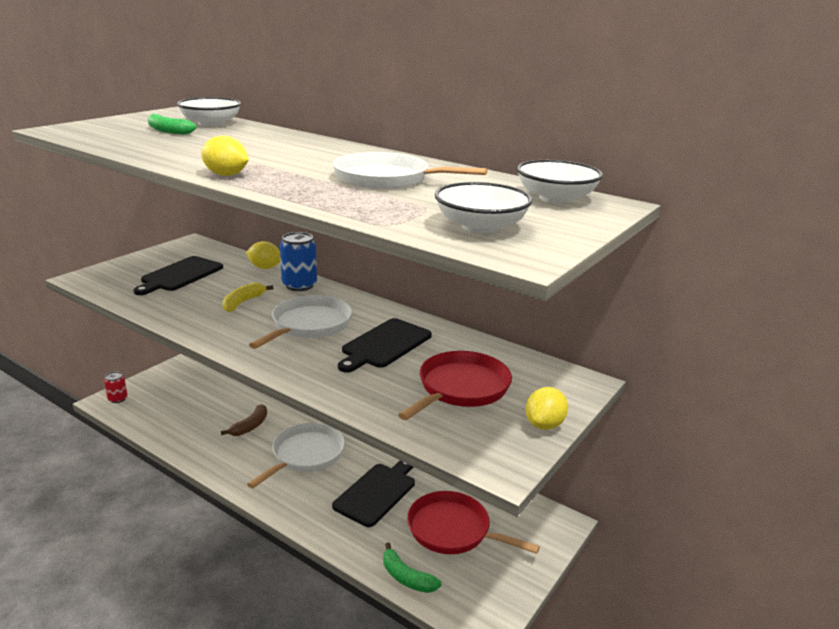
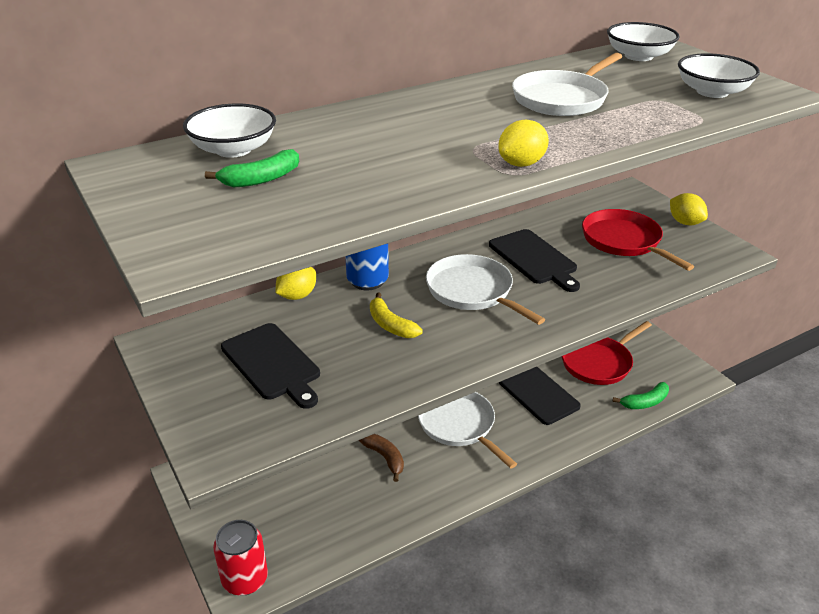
camera: 65 degrees left, 10 degrees up
(117, 399) = (245, 579): red can -> red can, size x1.71

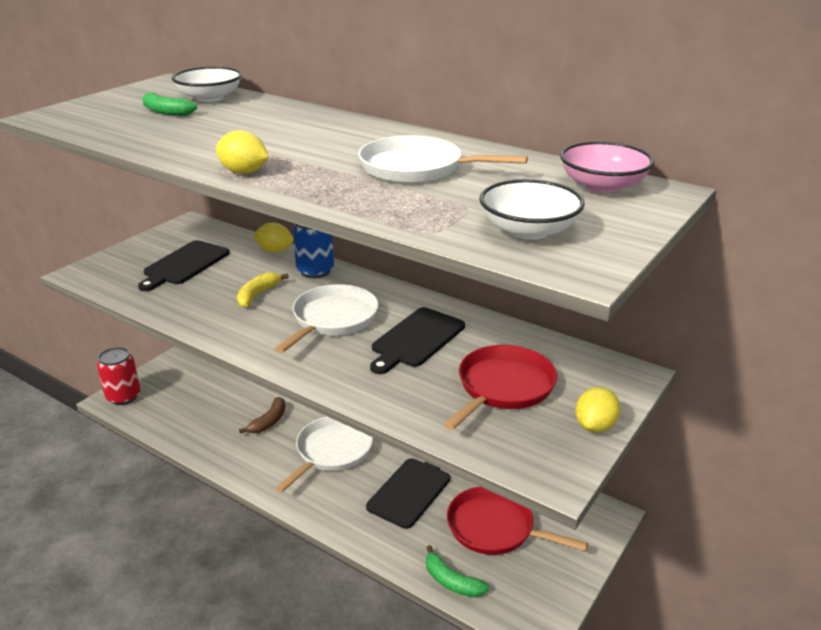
camera: 65 degrees right, 5 degrees down
(638, 56) = (602, 186): white bowl -> pink bowl

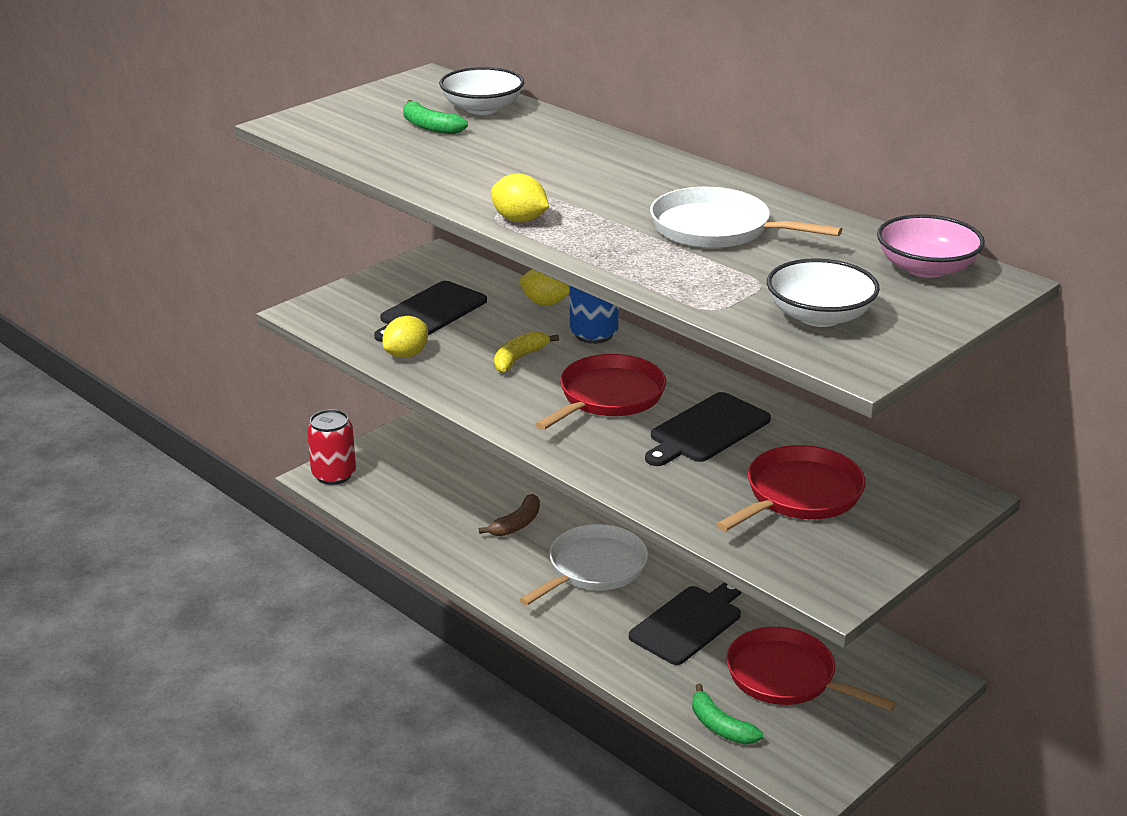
camera: 10 degrees right, 0 degrees up
(333, 319) = (608, 397): white pan -> red pan
(595, 426) = (897, 547): yellow lemon -> yellow lemon (406, 354)

